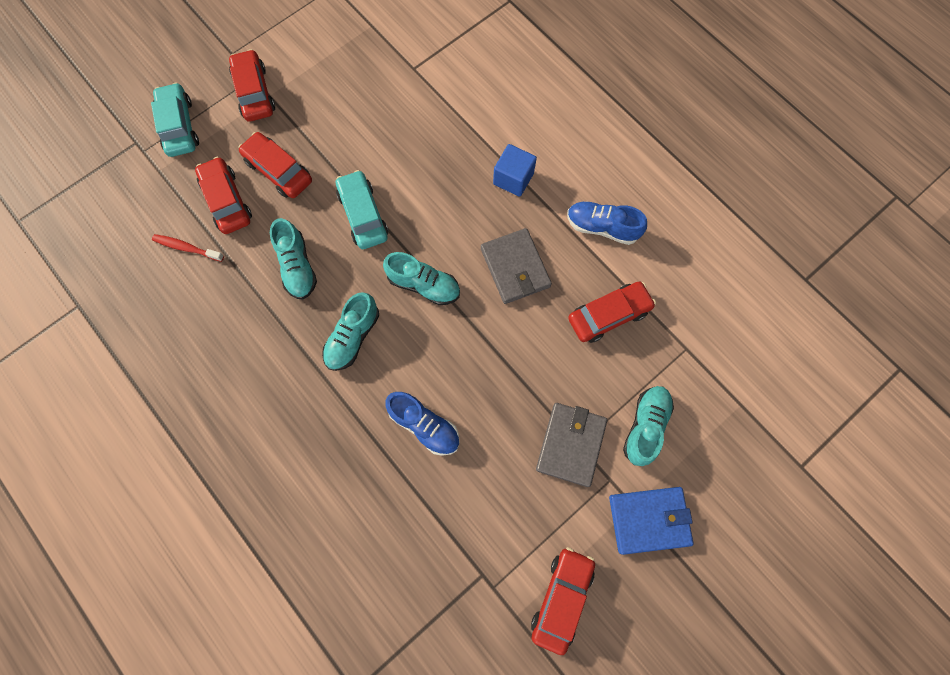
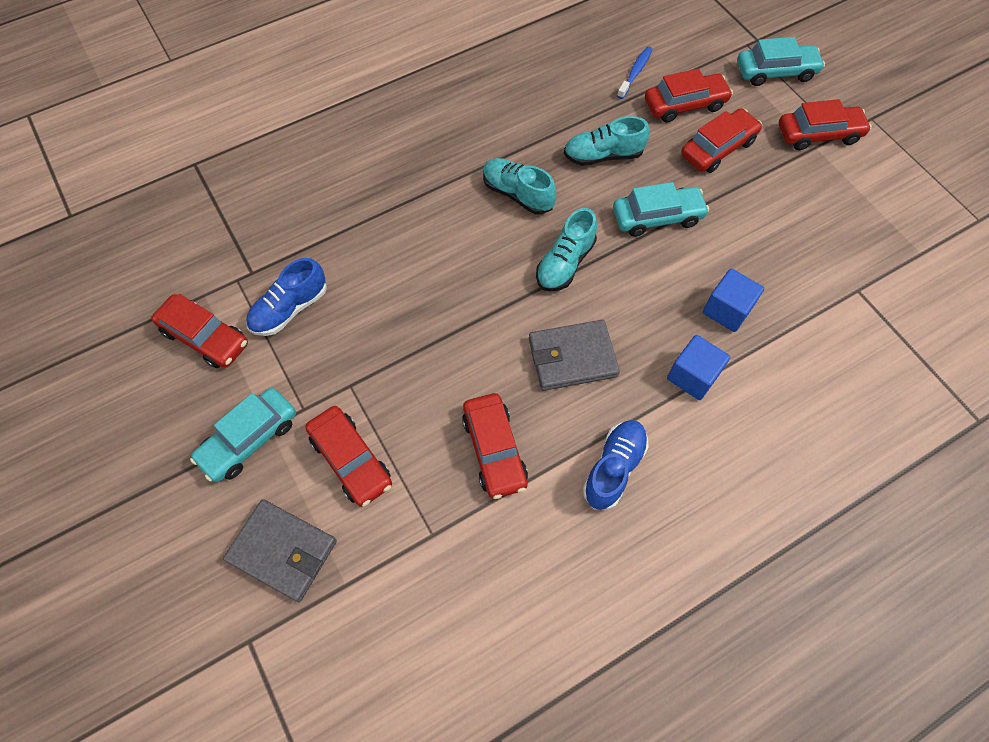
camera: 100 degrees right, 10 degrees down
(187, 248) = (635, 72): red toothbrush -> blue toothbrush
(424, 425) = (410, 244): blue shoe -> blue shoe (290, 309)
(449, 157) = (727, 310): none -> blue cube
(570, 444) = (353, 376): grey wallet -> grey wallet (282, 551)
(645, 426) = (351, 460): turquoise shoe -> red car
(649, 519) = (249, 439): blue wallet -> turquoise car

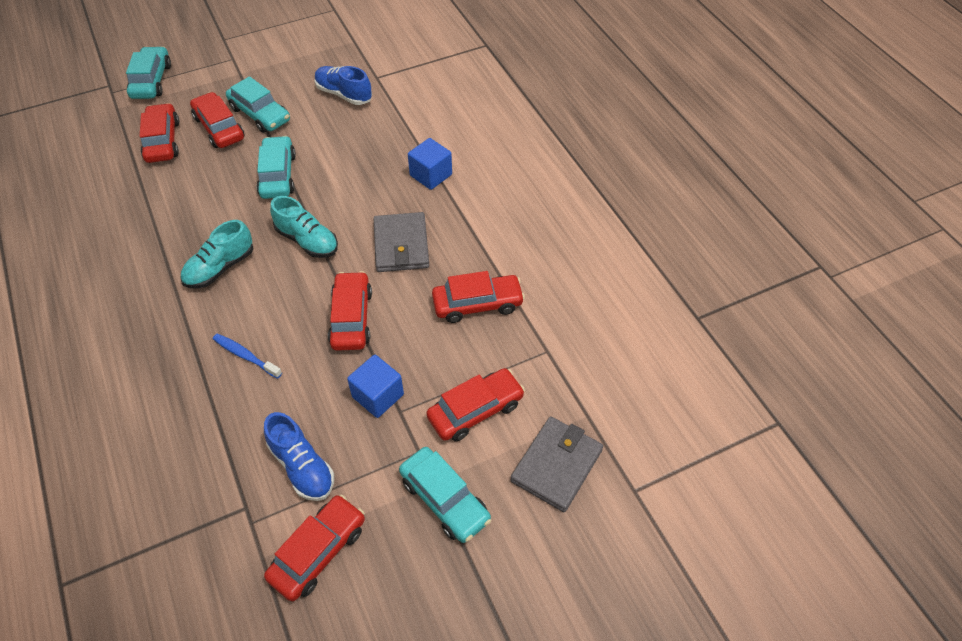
camera: 85 degrees left, 10 degrees down
(603, 155) = (198, 202): turquoise shoe -> none
(614, 468) = (501, 230): blue shoe -> blue shoe (344, 94)
(635, 72) = (108, 168): blue toothbrush -> blue toothbrush (245, 356)
(727, 310) = (377, 147): blue cube -> blue cube (378, 396)
(751, 180) = (260, 114): none -> turquoise car
(818, 134) = (228, 69): red car -> red car (351, 318)

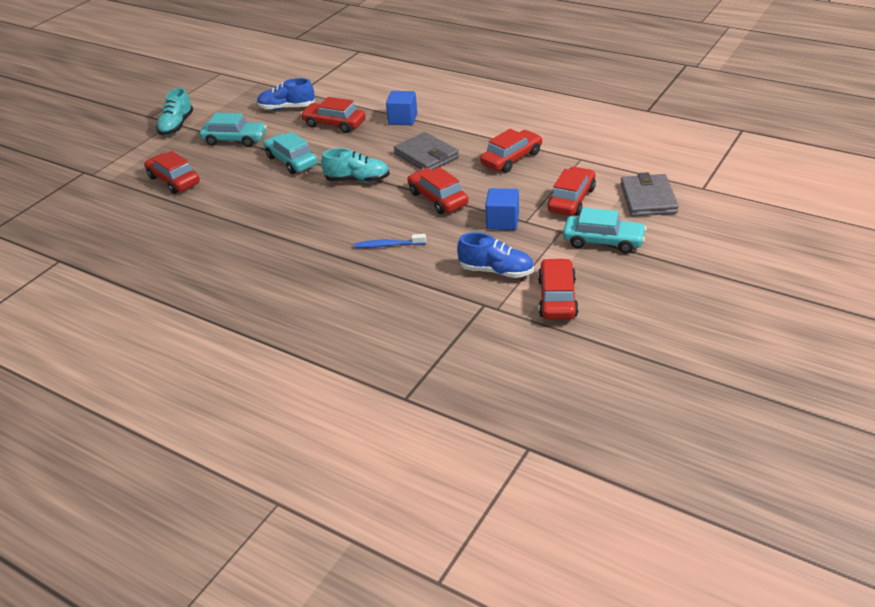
camera: 30 degrees left, 15 degrees down
(151, 81) = (119, 157): turquoise car -> none
(219, 128) = (212, 157): red car -> red car (334, 124)
(220, 268) = (311, 217): turquoise shoe -> turquoise shoe (176, 126)

